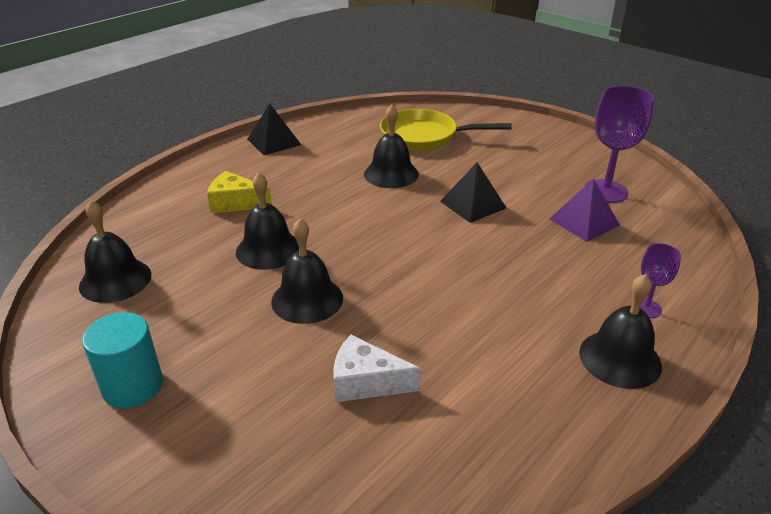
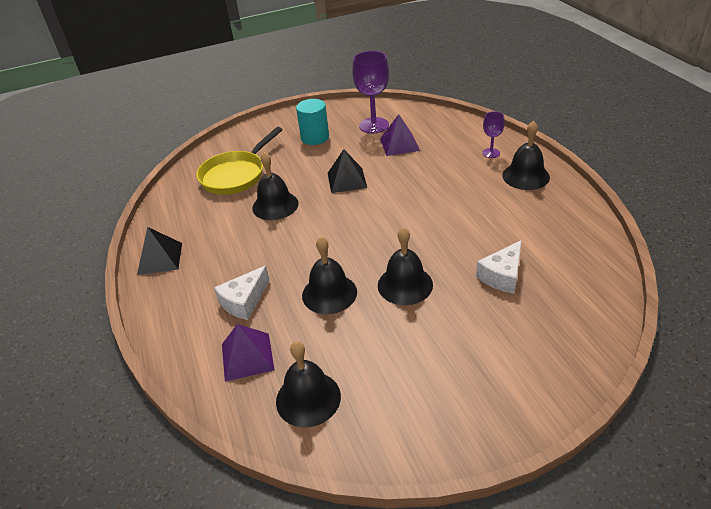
camera: 60 degrees left, 5 degrees up
(133, 386) = (454, 398): turquoise cylinder -> turquoise cylinder (315, 137)
(162, 228) = (247, 357): none -> purple pyramid
(235, 203) = (244, 301): yellow cheese -> white cheese

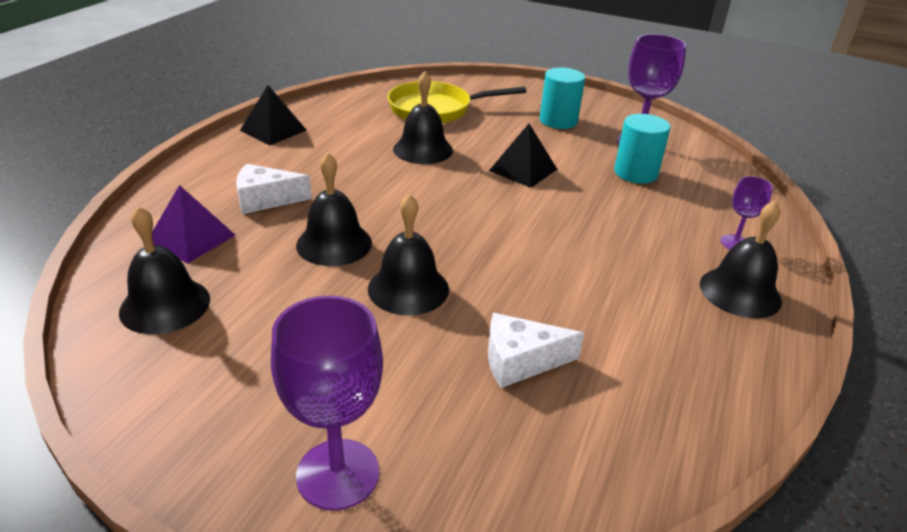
camera: 40 degrees right, 5 degrees down
(399, 144) = (635, 173): purple pyramid -> turquoise cylinder
(520, 384) = (338, 474): none -> purple goblet

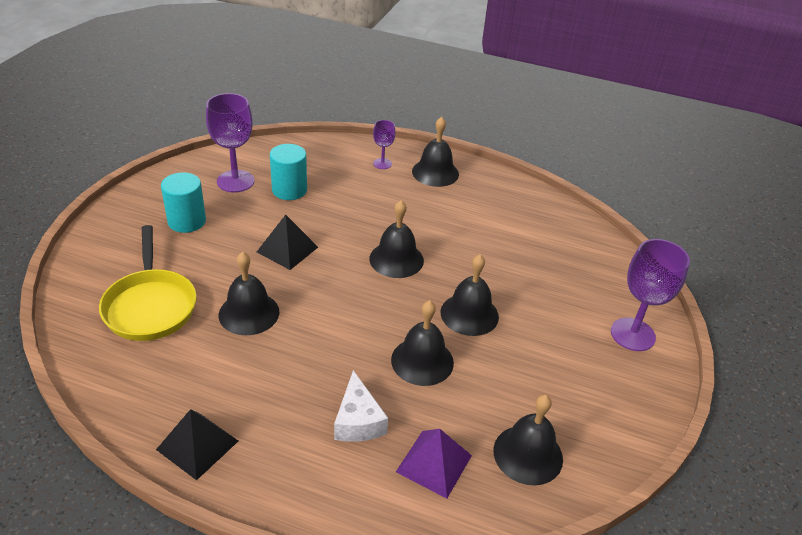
camera: 95 degrees left, 5 degrees up
(515, 239) = (396, 259): none -> black bell
(520, 361) = (524, 264): white cheese -> none

